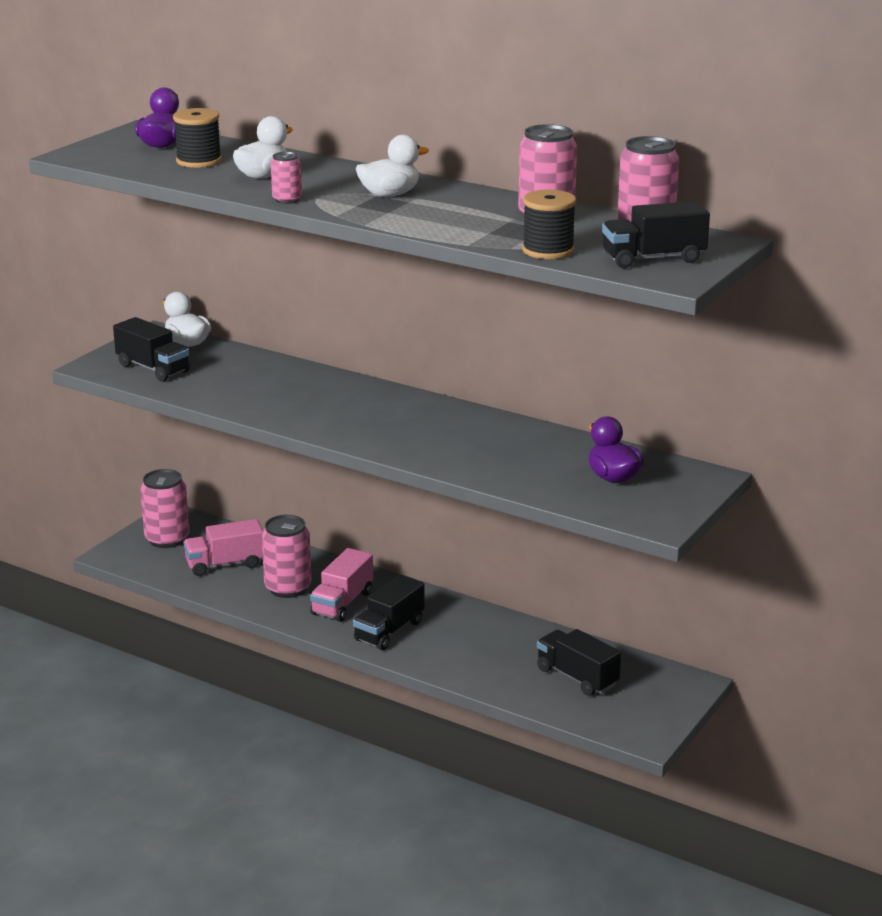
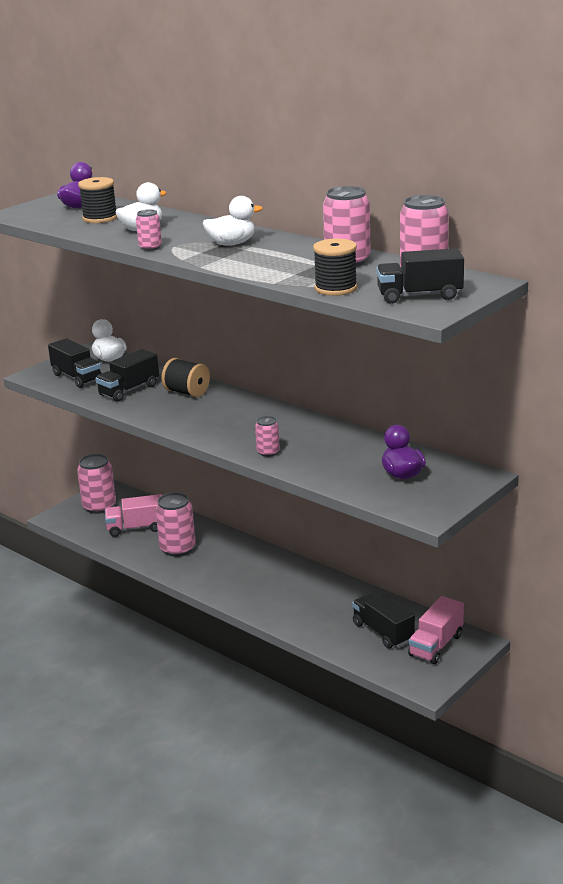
camera: 10 degrees right, 0 degrees up
(307, 384) = (187, 392): none -> black spool
(342, 603) = (215, 562): pink truck -> pink truck (436, 645)
(389, 631) = (245, 586): black truck -> black truck (129, 390)
(438, 456) = (268, 452): none -> pink can

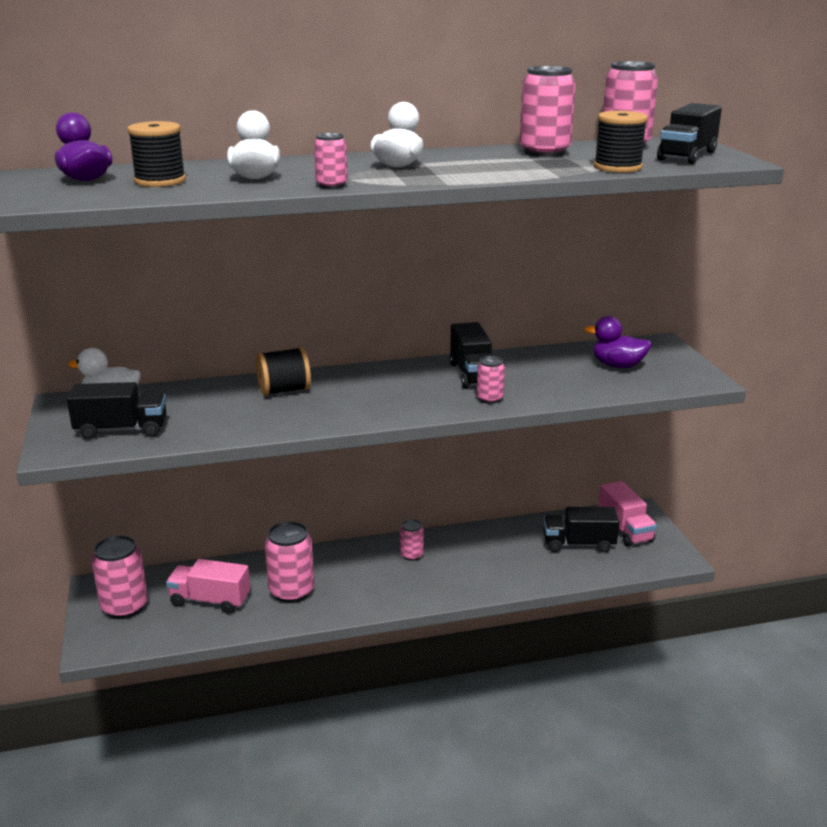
camera: 55 degrees left, 0 degrees up
(129, 390) = (218, 414): black truck -> black truck (472, 374)
(136, 528) = (210, 600): pink truck -> pink truck turned 75 degrees clockwise
(273, 571) = (411, 555): none -> pink can

